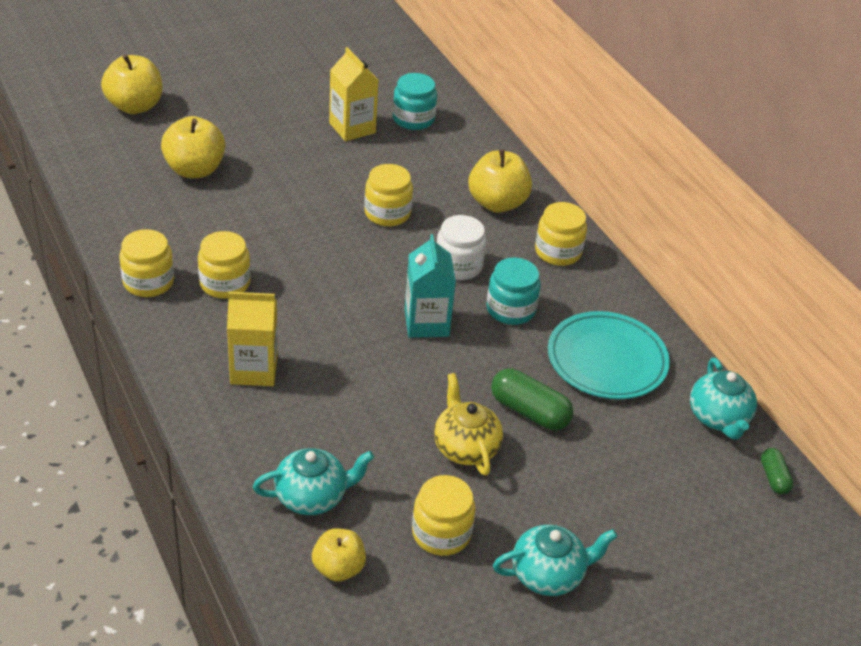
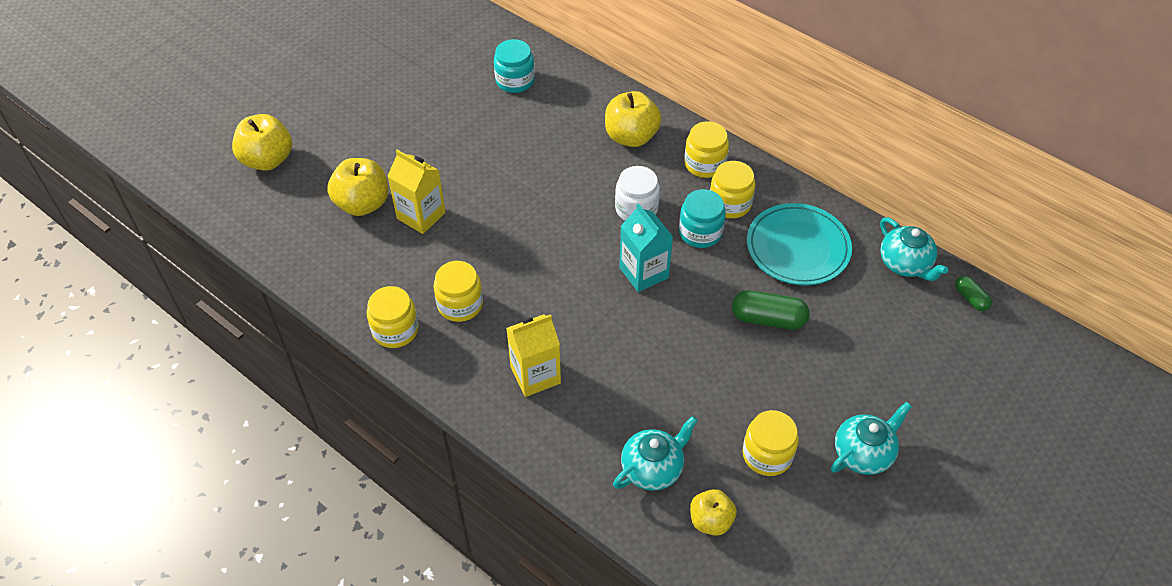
camera: 20 degrees left, 10 degrees up
(352, 128) = (469, 109): yellow carton -> yellow carton (421, 215)
(387, 213) = (550, 182): yellow jar -> yellow jar (730, 203)
(465, 447) = (740, 372): yellow teapot -> none

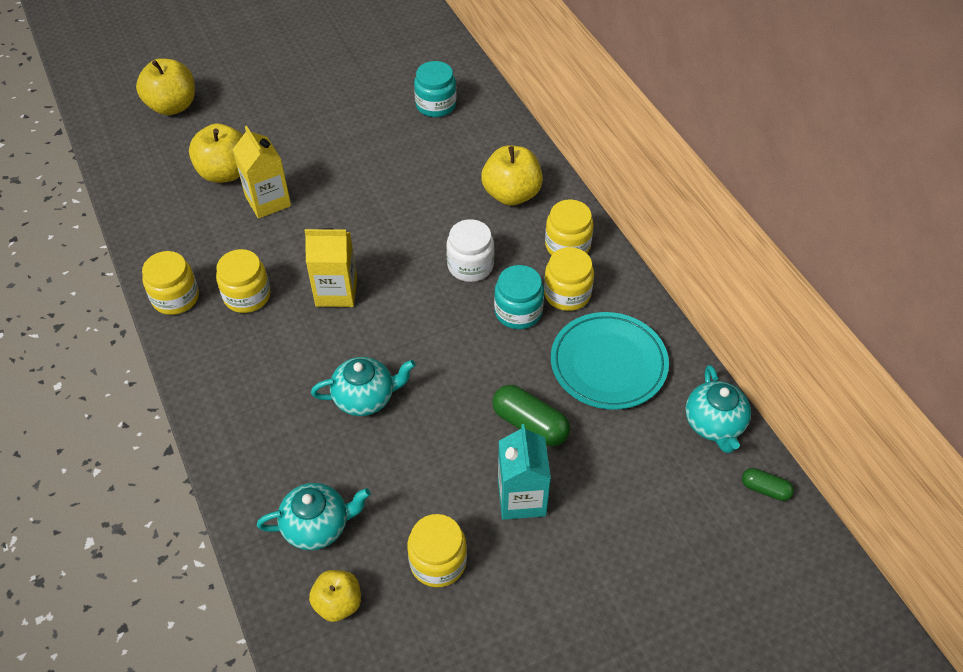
camera: 25 degrees right, 0 degrees up
(535, 375) = (269, 389): yellow carton -> yellow carton (336, 292)
(643, 272) = (436, 330): turquoise carton -> turquoise carton (521, 498)
(863, 453) = (538, 604): turquoise teapot -> turquoise teapot (365, 397)
(970, 298) = (765, 489): green capsule -> green capsule turned 60 degrees counterclockwise

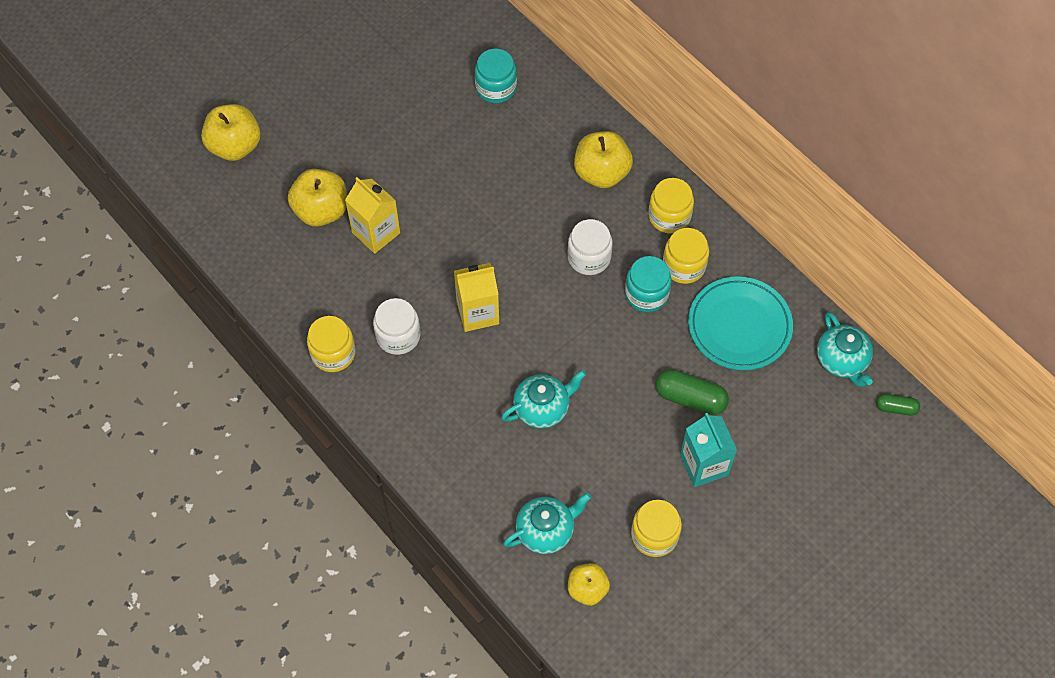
camera: 15 degrees left, 10 degrees up
(247, 296) = (398, 336): yellow jar -> white jar

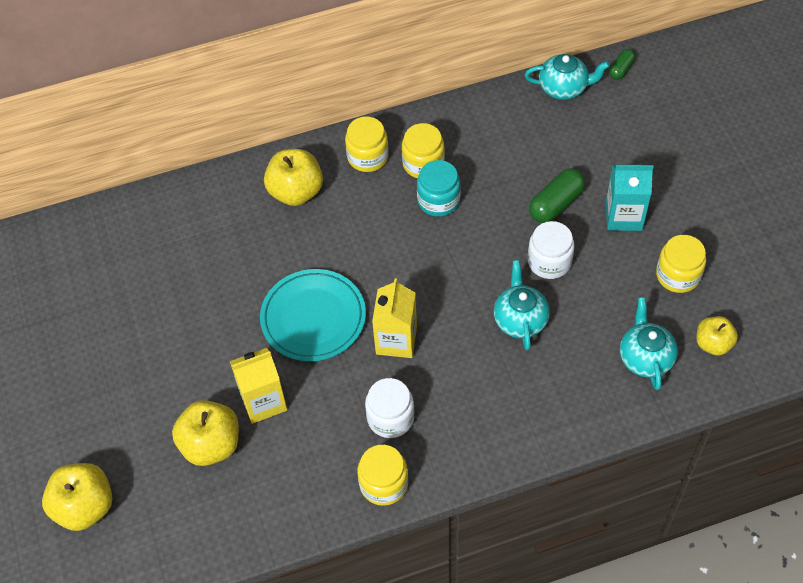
camera: 65 degrees left, 5 degrees down
(496, 88) = (154, 244): turquoise jar -> none
(589, 257) = (380, 231): white jar -> white jar (549, 262)
(739, 326) = (501, 145): turquoise plate -> turquoise plate (313, 318)

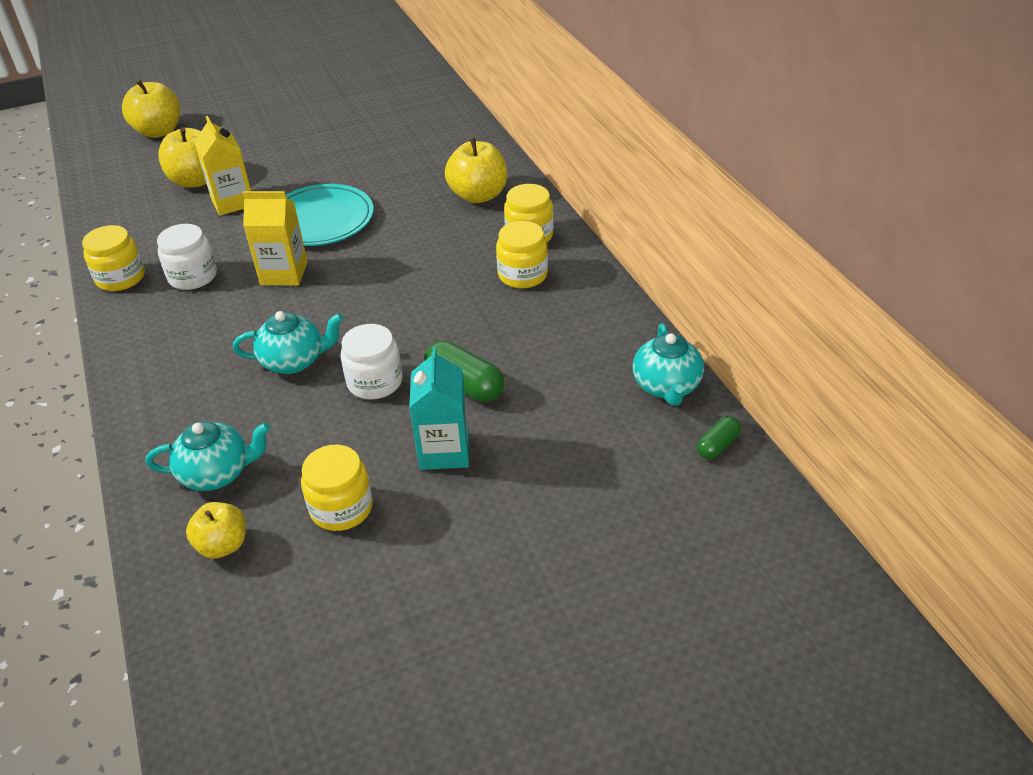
camera: 85 degrees right, 15 degrees down
(438, 200) = (469, 289): turquoise jar -> none
(621, 69) = (717, 445): green capsule -> green capsule turned 75 degrees counterclockwise

